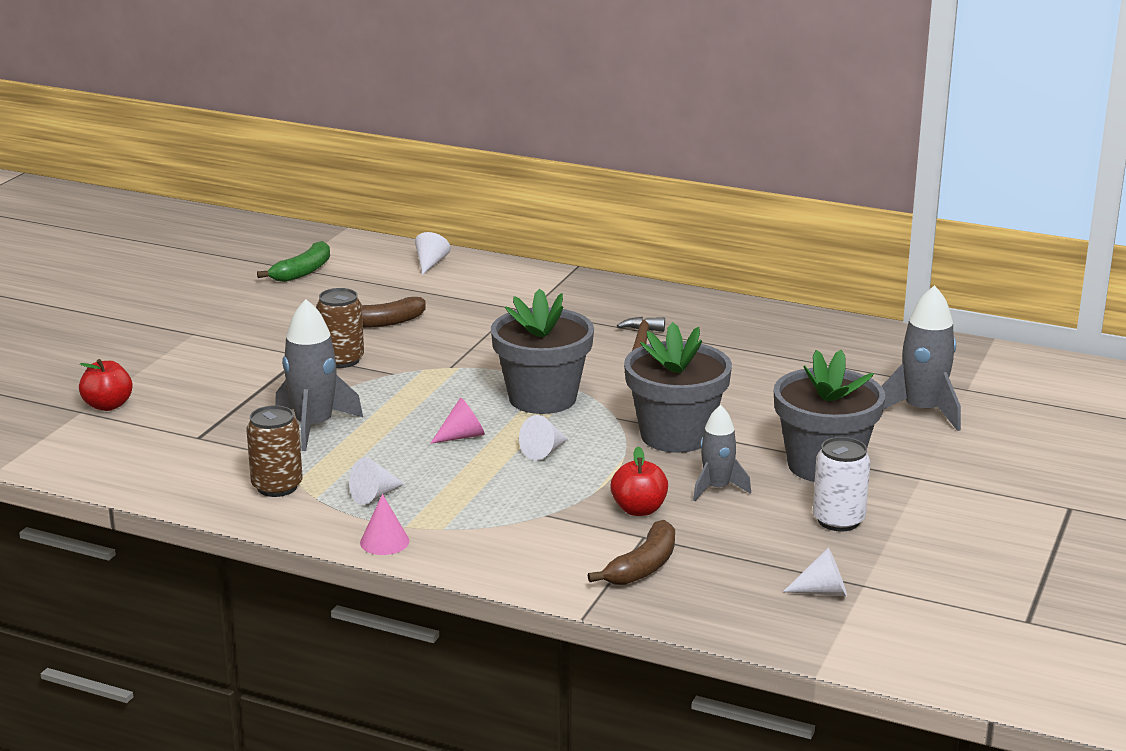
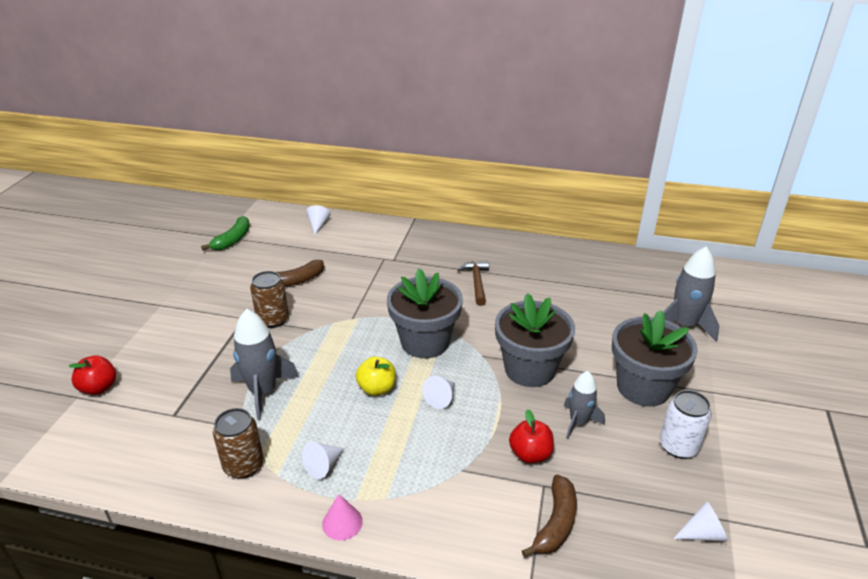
camera: 10 degrees left, 10 degrees up
(462, 436) = (377, 389): pink cone -> yellow apple

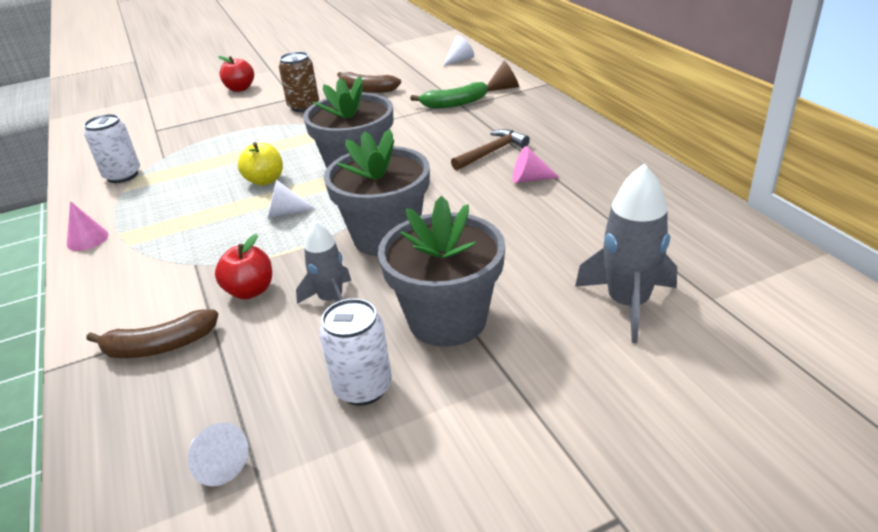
camera: 55 degrees right, 0 degrees up
(99, 388) = (161, 98): red apple -> red apple (240, 89)
(233, 240) = (385, 49): green banana -> green banana (454, 104)
(243, 465) = (122, 175): brown can -> white can
(263, 392) = (212, 143): grey rocket -> none
(323, 466) = (147, 203): white cone -> none
(394, 233) = (504, 88): none -> brown cone
(528, 288) = (529, 179): none -> pink cone

